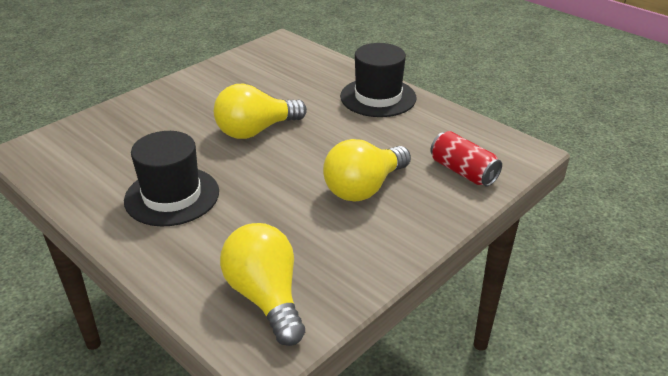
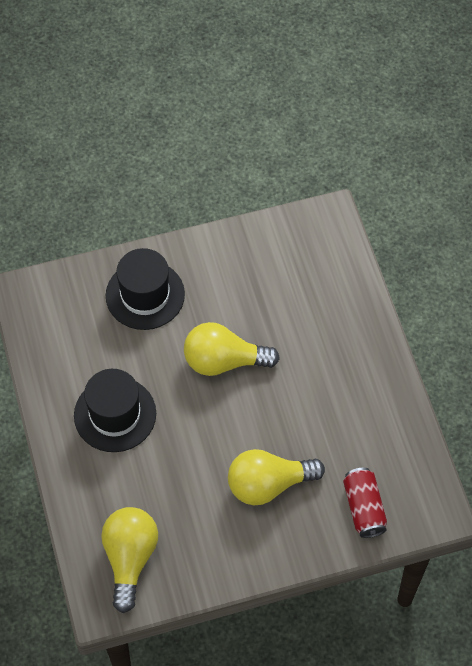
camera: 30 degrees right, 25 degrees up
(378, 97) = (364, 366): black hat -> black hat (145, 295)

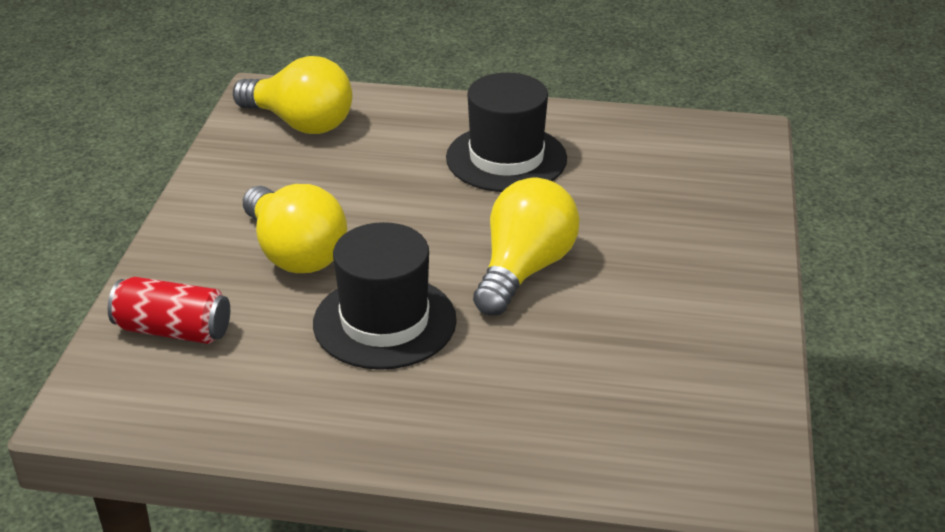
camera: 115 degrees right, 25 degrees down
(145, 295) = (687, 229): black hat -> black hat (384, 322)
(268, 484) = (295, 253): yellow light bulb -> yellow light bulb turned 135 degrees clockwise

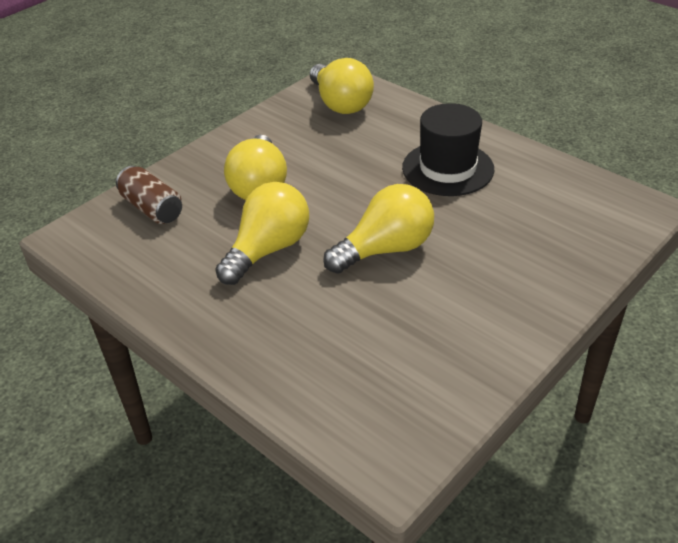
camera: 35 degrees right, 5 degrees up
(173, 330) = (152, 208): red can -> brown can
(384, 322) = (268, 250): black hat -> yellow light bulb

